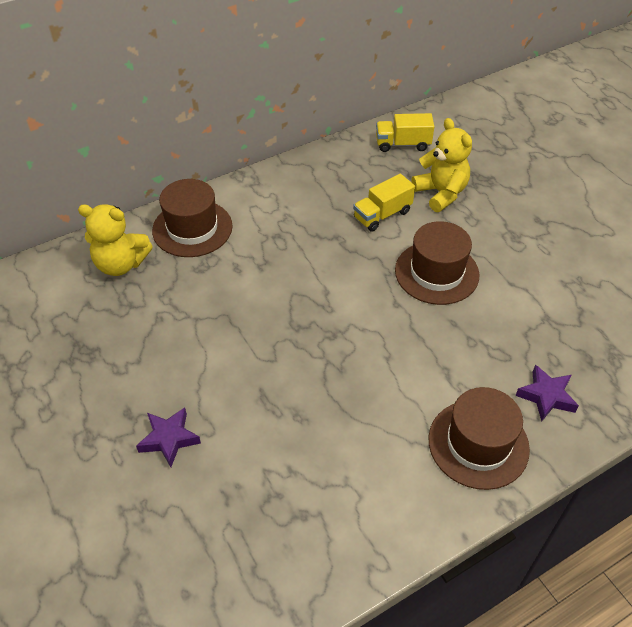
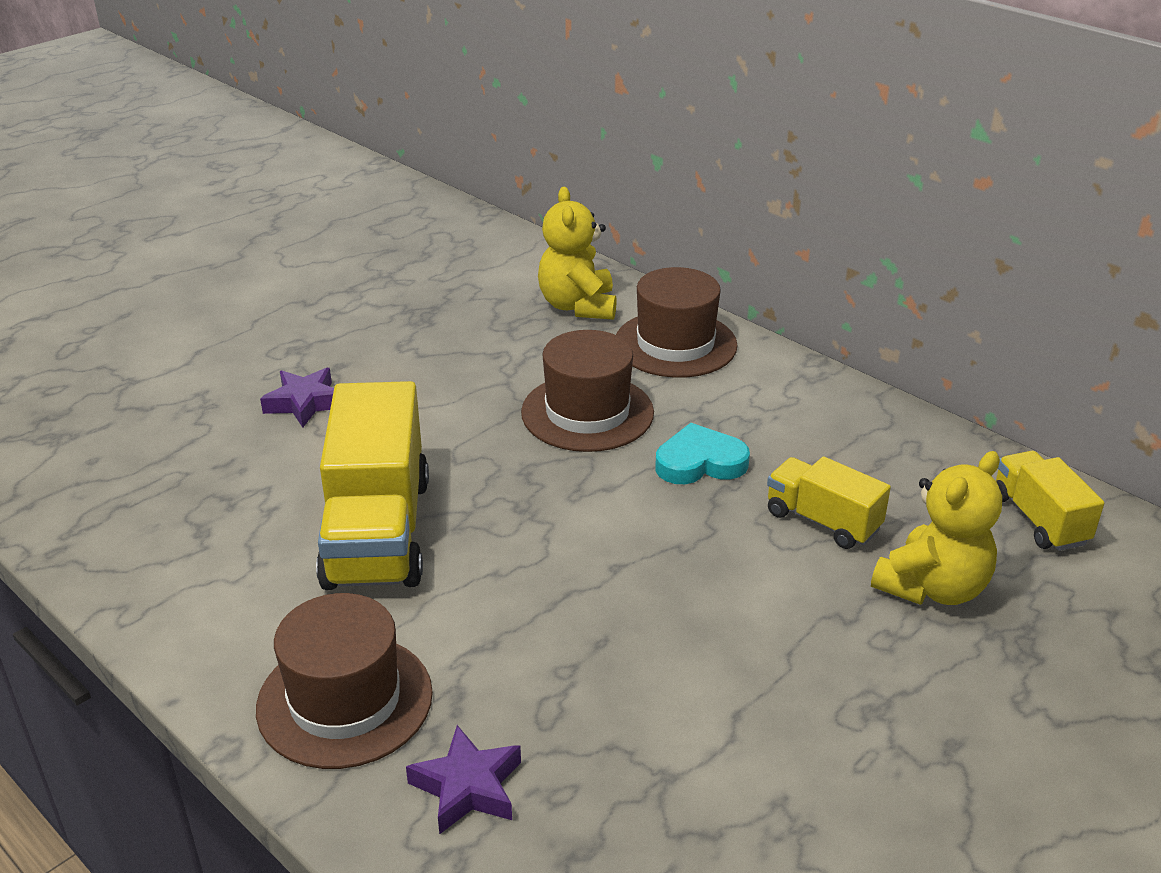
camera: 75 degrees right, 15 degrees down
(317, 247) = (700, 462): none -> turquoise heart
(333, 411) = (377, 532): none -> yellow truck
(436, 272) = (713, 606): brown hat -> brown hat (587, 412)

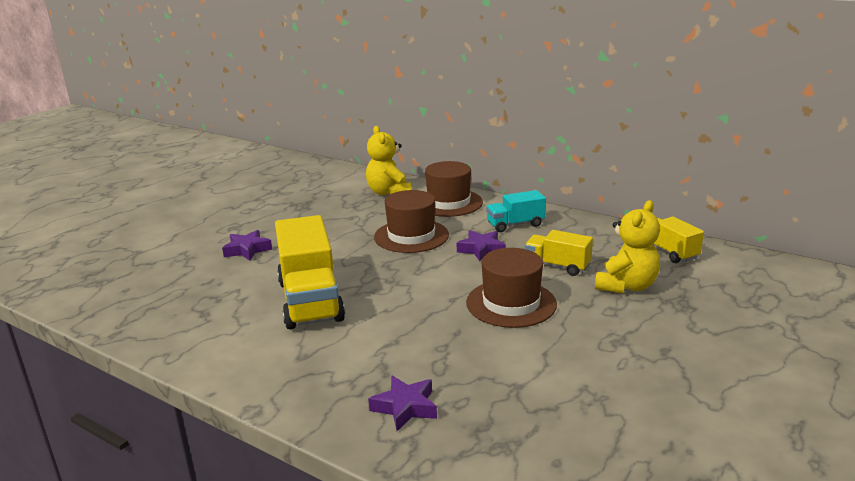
camera: 10 degrees left, 10 degrees down
(345, 700) = (318, 378): brown hat -> brown hat (511, 303)
(700, 462) = (481, 249): turquoise heart -> purple star
(778, 413) = (515, 224): none -> turquoise truck

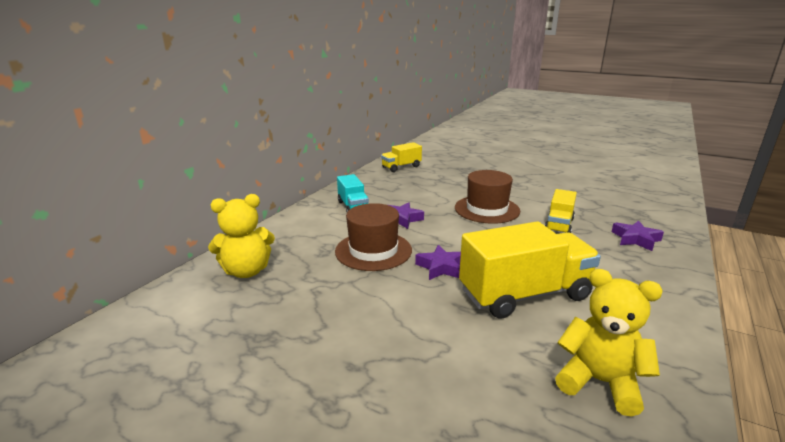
camera: 95 degrees left, 0 degrees up
(247, 250) = (414, 368): purple star -> purple star (441, 267)
(448, 203) = (293, 235): brown hat -> none
(557, 266) = (426, 195): yellow truck -> yellow truck (559, 225)
(626, 286) = (450, 179): yellow teddy bear -> yellow teddy bear (599, 382)

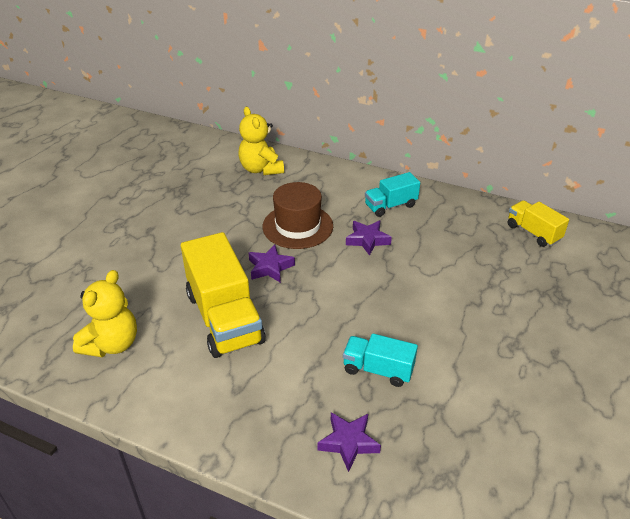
camera: 85 degrees right, 15 degrees up
(487, 209) = (411, 307): brown hat -> none
(559, 225) = (378, 369): yellow truck -> turquoise truck

